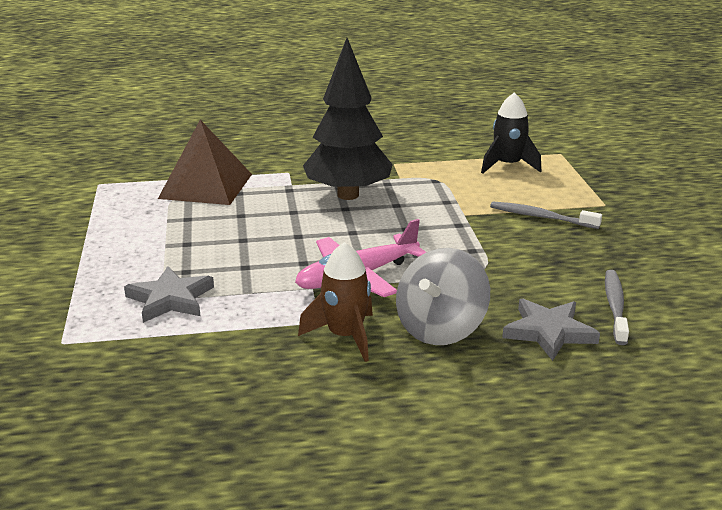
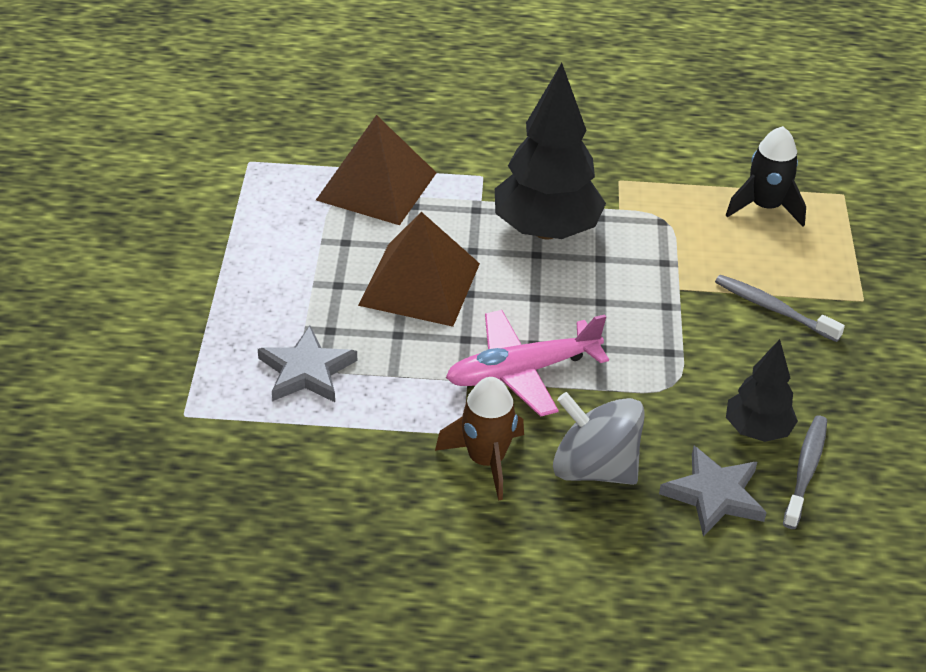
camera: 10 degrees right, 15 degrees up
(255, 235) = (419, 284): none -> brown pyramid
(440, 329) = (594, 468): grey spinning top -> grey spinning top turned 75 degrees clockwise
(563, 287) = (757, 430): none -> black tree

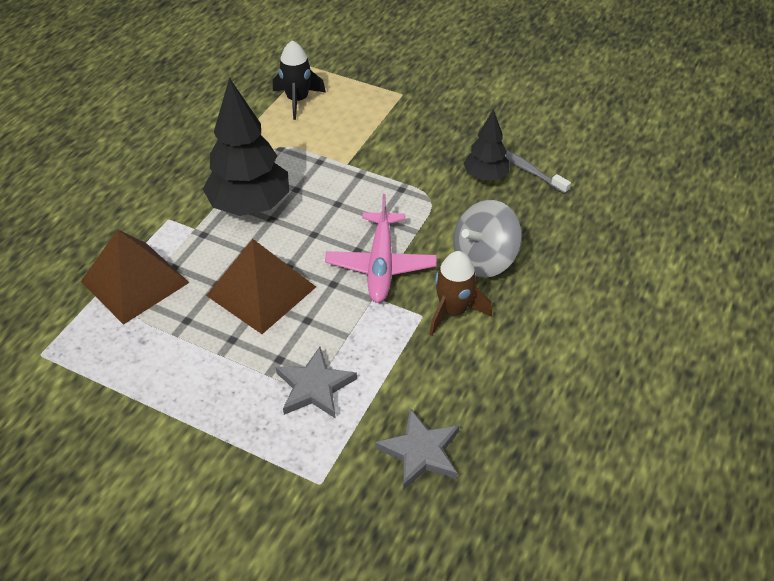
camera: 65 degrees left, 5 degrees up
(714, 495) = (529, 214): grey star -> grey star (420, 452)
(773, 309) = (389, 131): grey toothbrush -> none

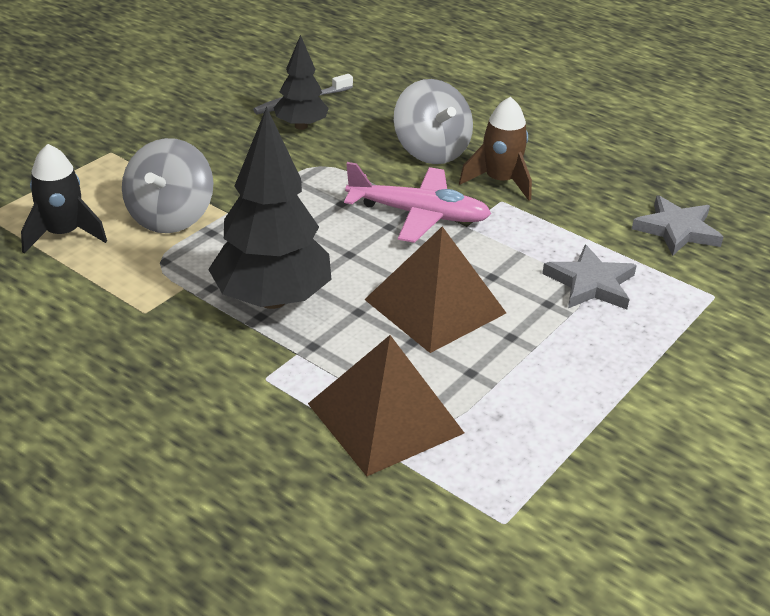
camera: 80 degrees left, 10 degrees down
(332, 139) = (170, 217): none -> grey spinning top

